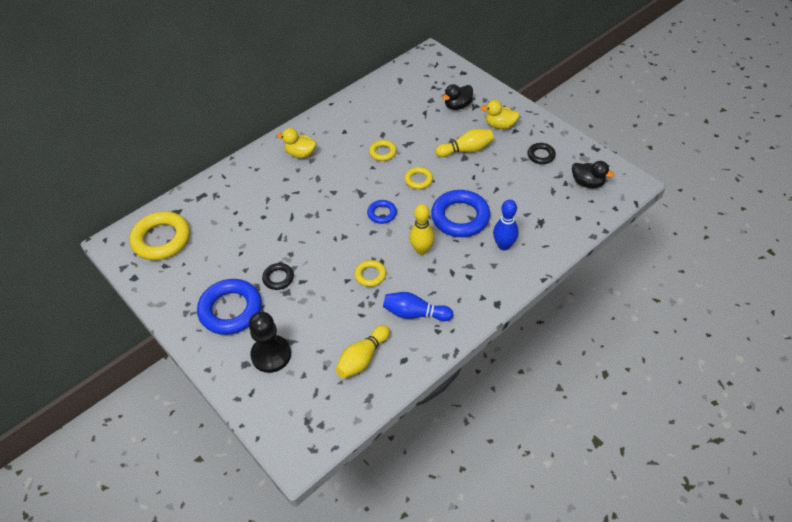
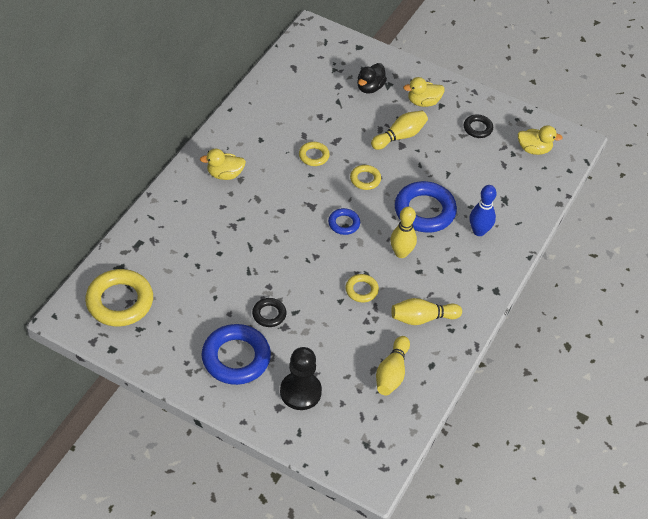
camera: 25 degrees left, 0 degrees up
(415, 313) = (422, 318): blue bowling pin -> yellow bowling pin
(587, 183) = (534, 149): black duck -> yellow duck

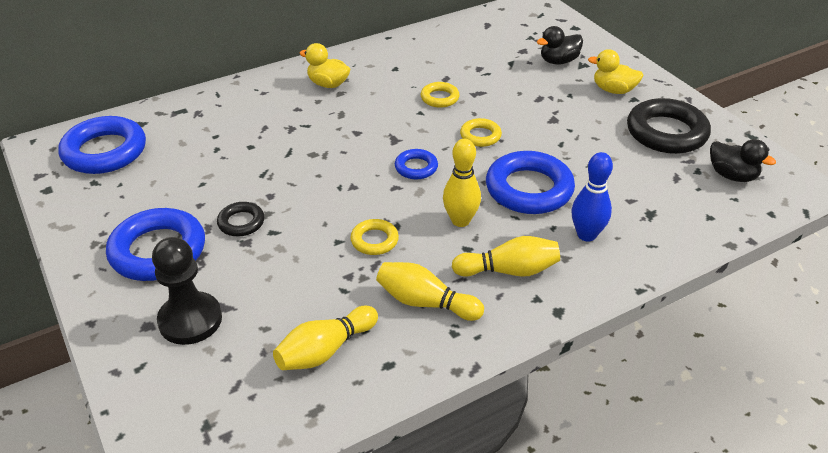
camera: 35 degrees right, 10 degrees down
(120, 301) = (105, 151): yellow ring -> blue ring
(400, 136) = (558, 111): yellow bowling pin -> yellow bowling pin (509, 271)
(477, 128) = (666, 132): black ring -> black ring, size x1.97
(534, 149) = (732, 175): yellow duck -> black duck

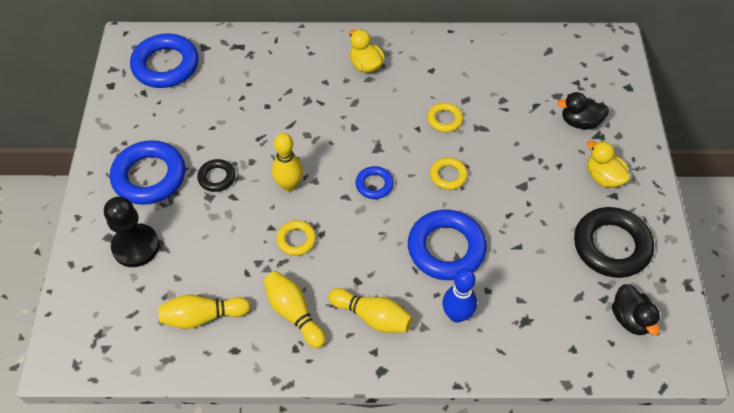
camera: 30 degrees right, 15 degrees up
(460, 220) = (371, 253): yellow bowling pin -> yellow bowling pin (289, 185)

